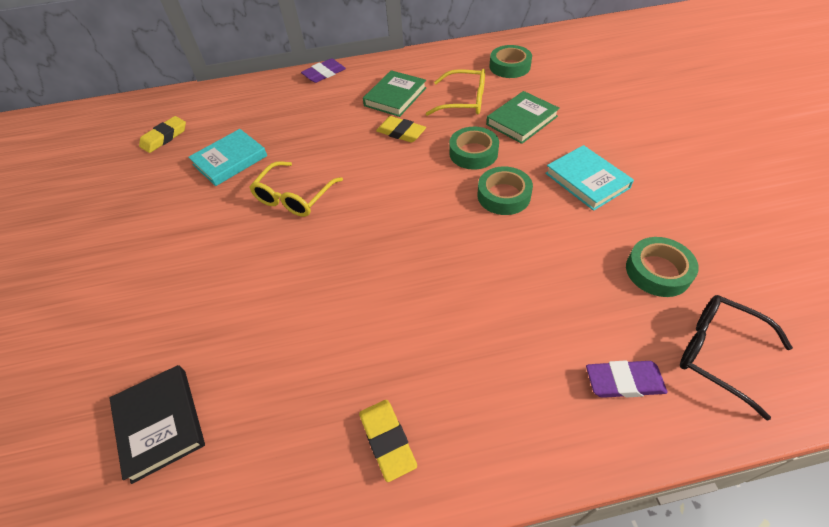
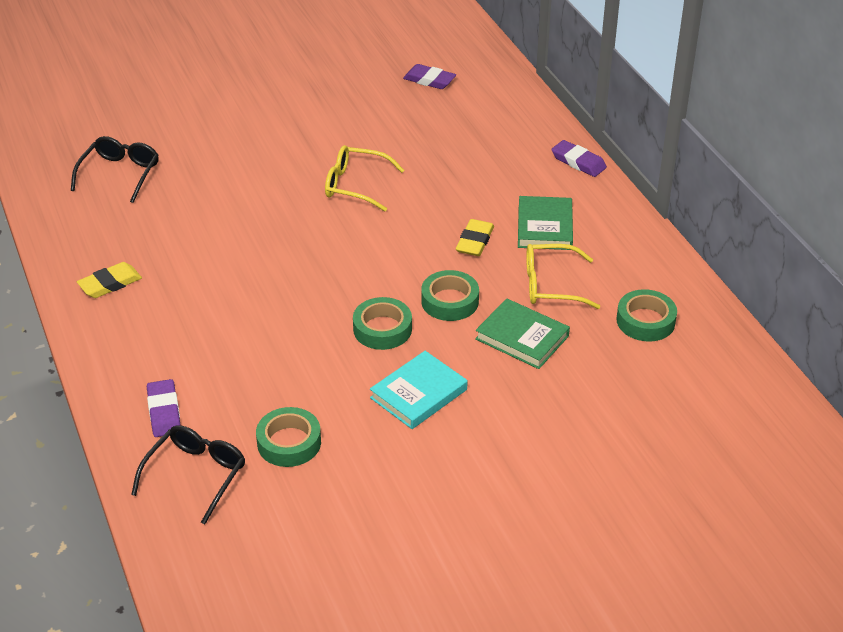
camera: 75 degrees right, 10 degrees down
(160, 423) = (120, 174): black book -> black glasses
(164, 137) = (429, 80): yellow eraser -> purple eraser
(230, 160) = (402, 132): turquoise book -> none
(395, 97) = (545, 227): green book -> green book turned 75 degrees clockwise
(464, 101) = (551, 285): yellow glasses -> yellow glasses turned 90 degrees clockwise

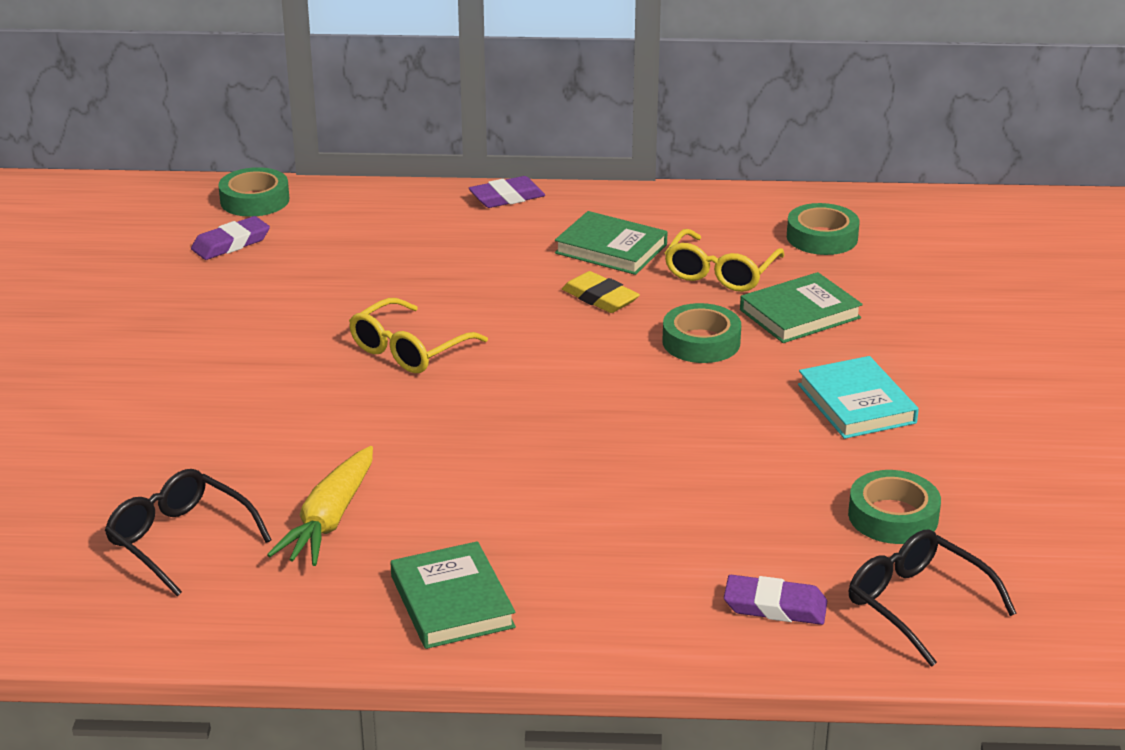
camera: 65 degrees left, 10 degrees down
(110, 284) = (452, 602): yellow eraser -> green book
(164, 216) = (329, 520): none -> yellow carrot
(382, 329) = (720, 399): green tape -> green tape (255, 200)

